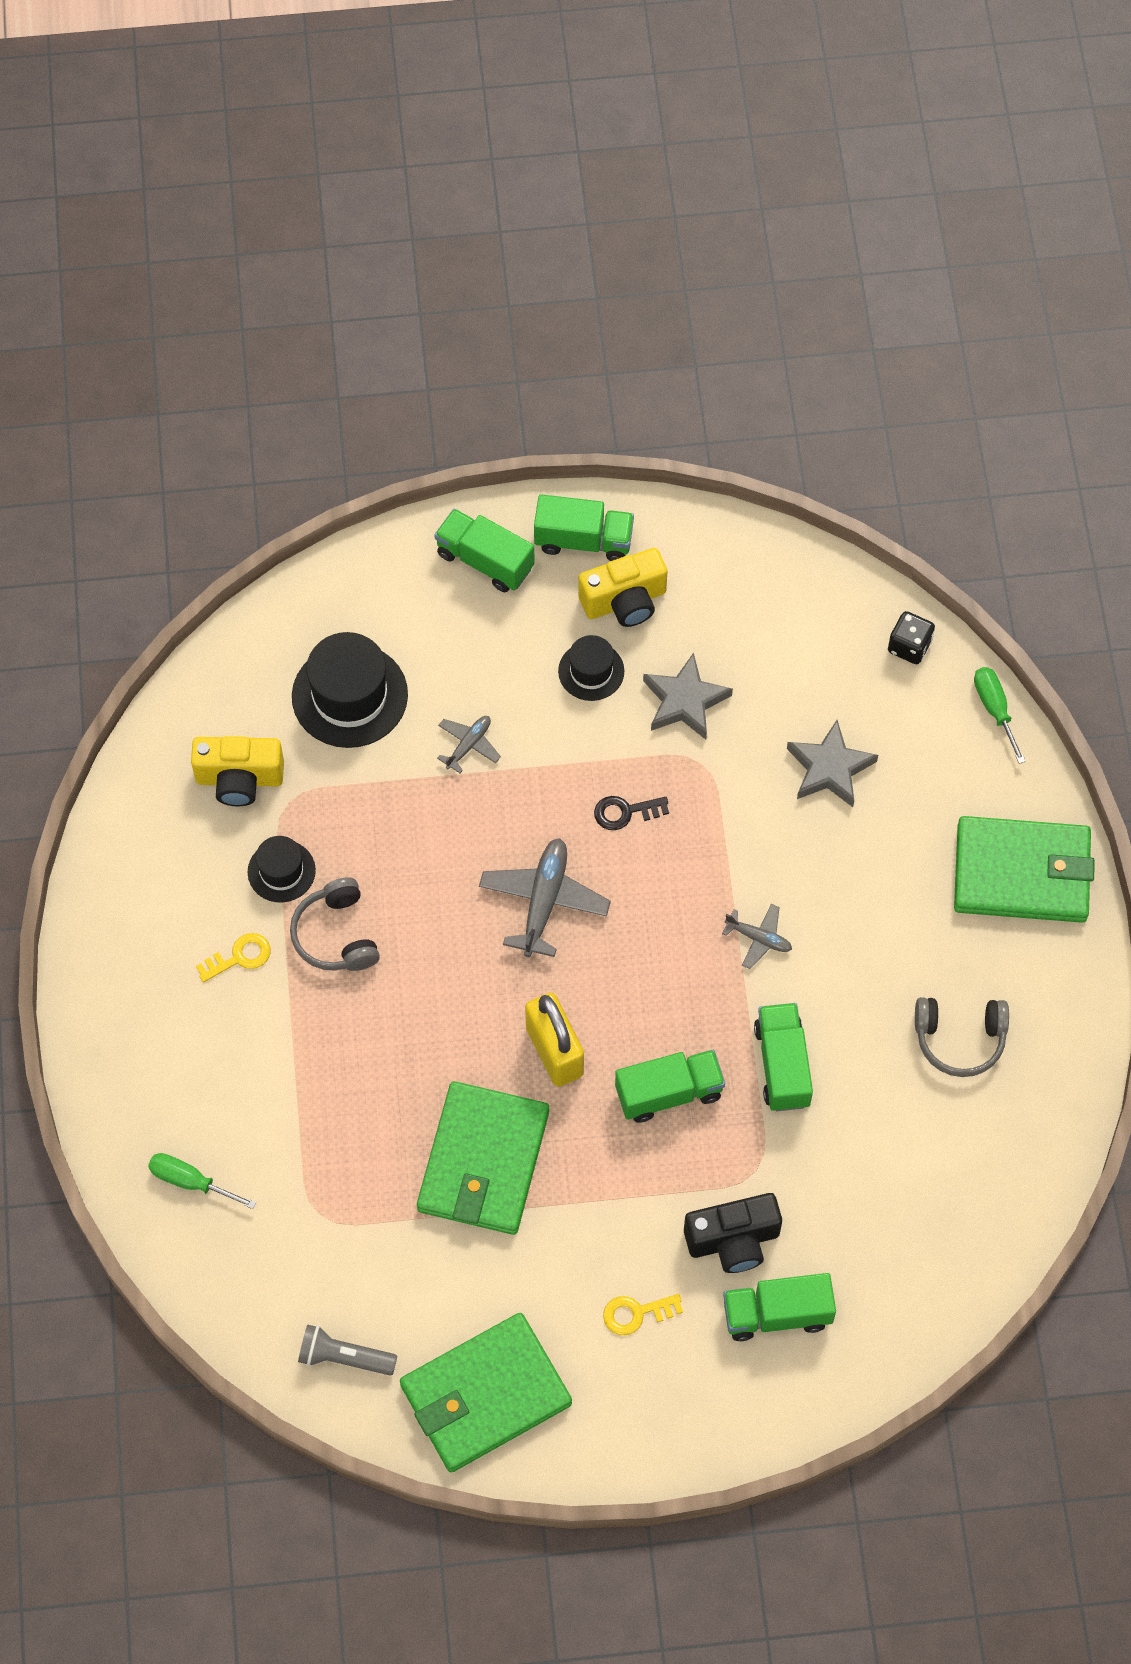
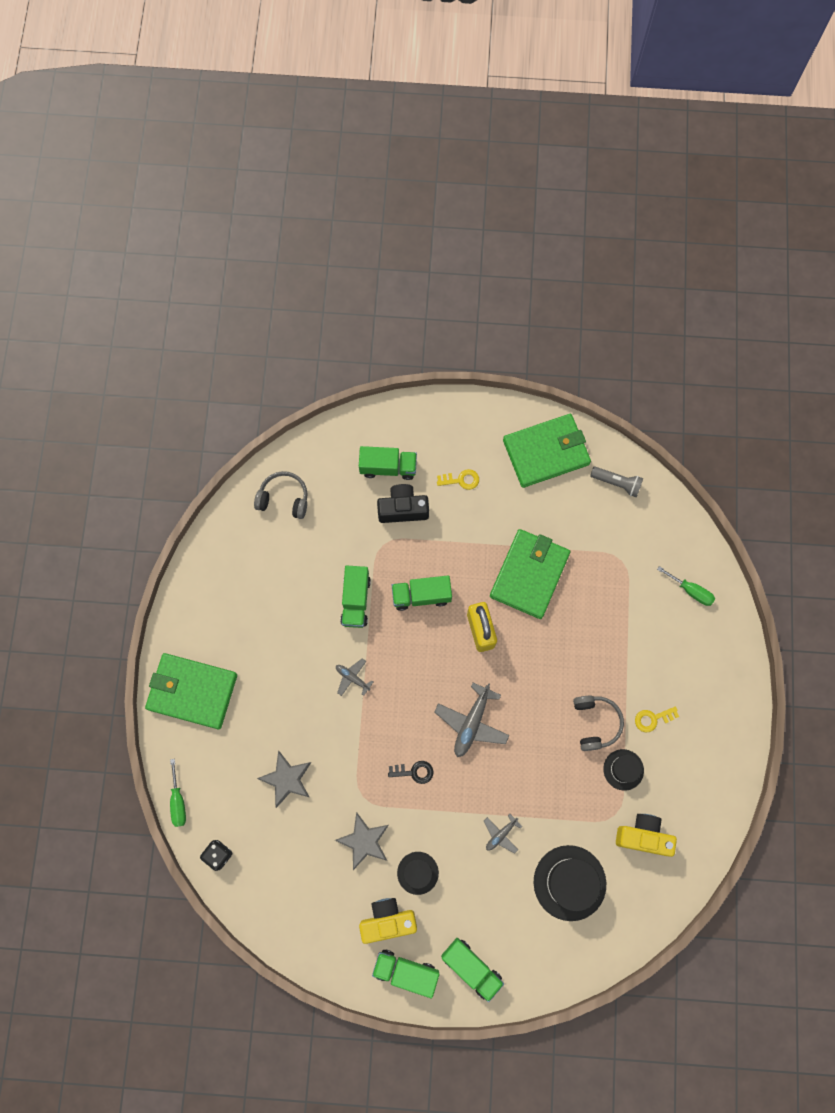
camera: 170 degrees left, 10 degrees up
(959, 1039) = (254, 599): grey headphones -> grey headphones (284, 498)

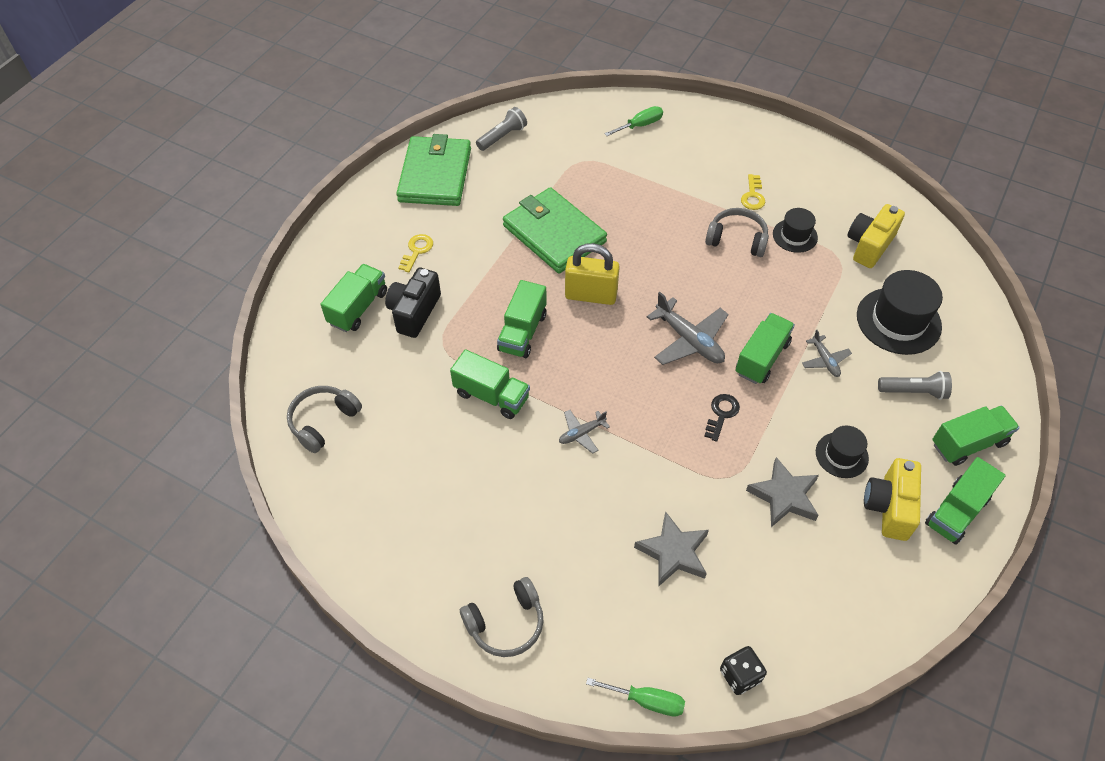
camera: 65 degrees left, 20 degrees down
(192, 691) = (506, 623): green wallet -> grey headphones
(480, 784) = (762, 358): none -> green truck
(502, 913) = (914, 391): none -> grey flashlight

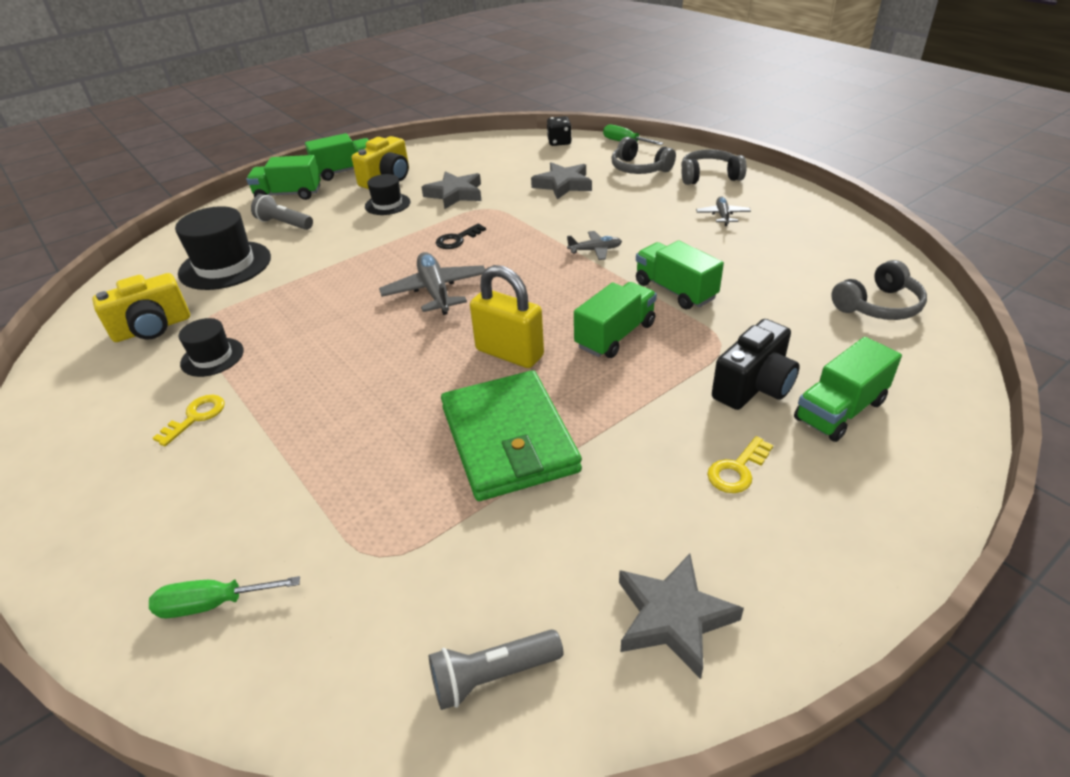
camera: 155 degrees left, 15 degrees down
(435, 175) = (673, 617): green wallet -> grey star
(737, 239) = (280, 370): grey headphones -> grey headphones (639, 169)
(762, 358) = (380, 266): green truck -> none
(825, 360) = (327, 254): grey plane -> grey plane (722, 216)

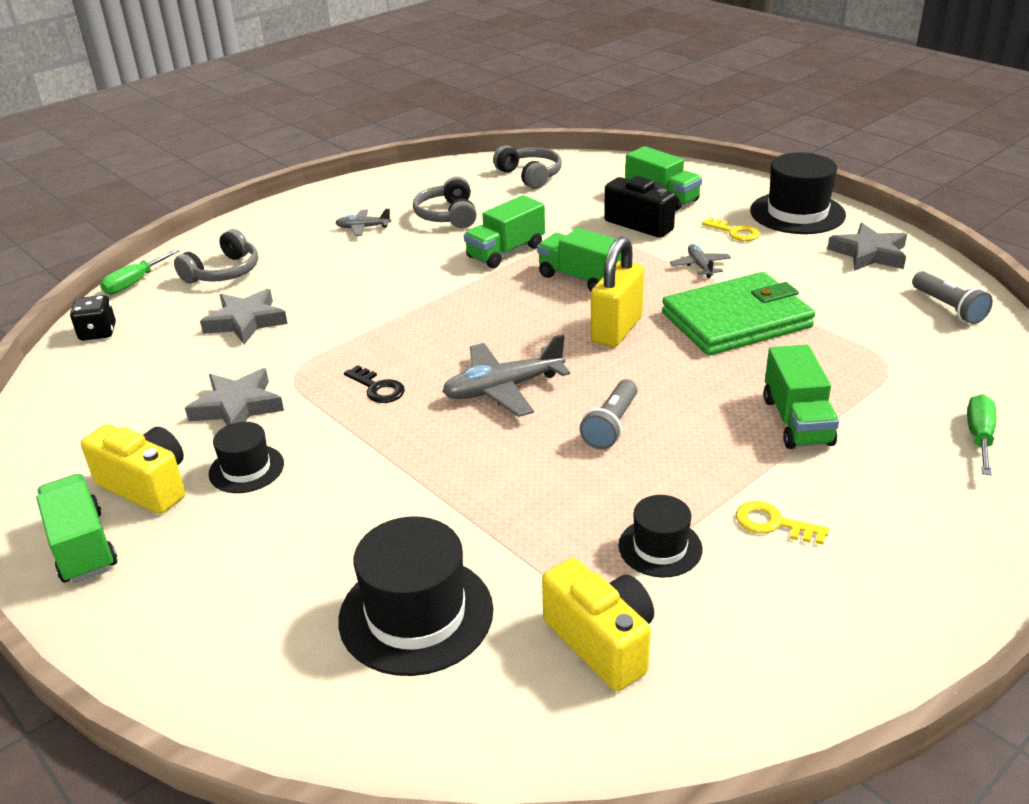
camera: 95 degrees left, 5 degrees down
(212, 604) = (979, 437): green screwdriver -> green screwdriver turned 150 degrees counterclockwise
(284, 224) = (280, 578): grey flashlight -> grey flashlight (611, 426)
(289, 194) = (155, 605): green truck -> green truck (797, 421)
(595, 250) = (422, 293): grey plane -> grey plane (700, 266)
(709, 176) = (266, 232): grey headphones -> grey headphones (448, 215)
(814, 554) = (797, 213): none -> black hat

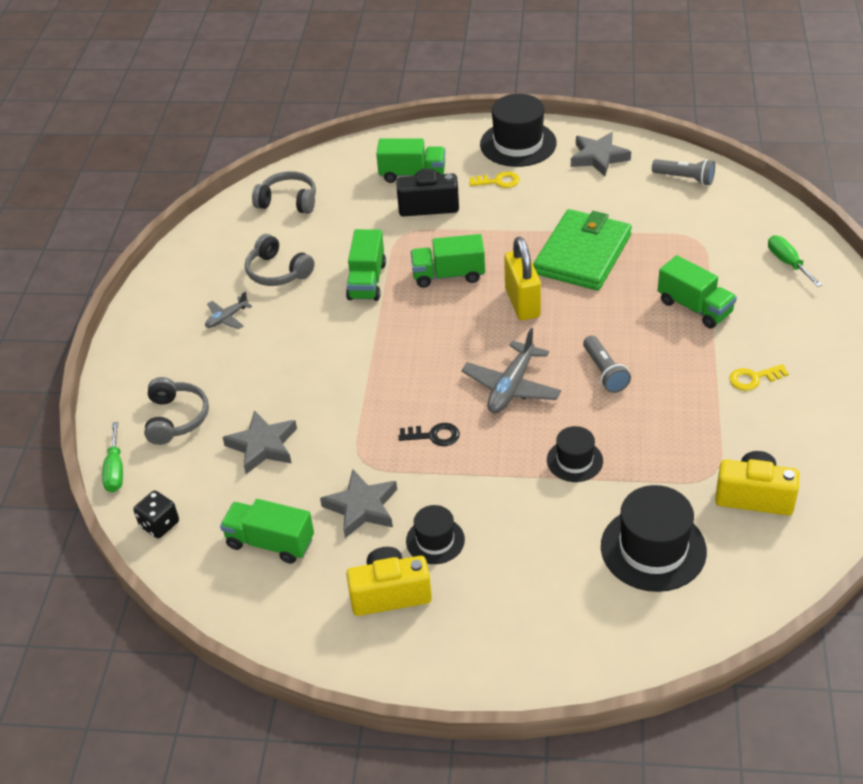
camera: 40 degrees left, 10 degrees up
(82, 547) = (413, 654): green truck -> green truck (270, 542)
(660, 547) = (719, 428): black hat -> black hat (574, 460)
(700, 266) = (511, 223): grey plane -> none

